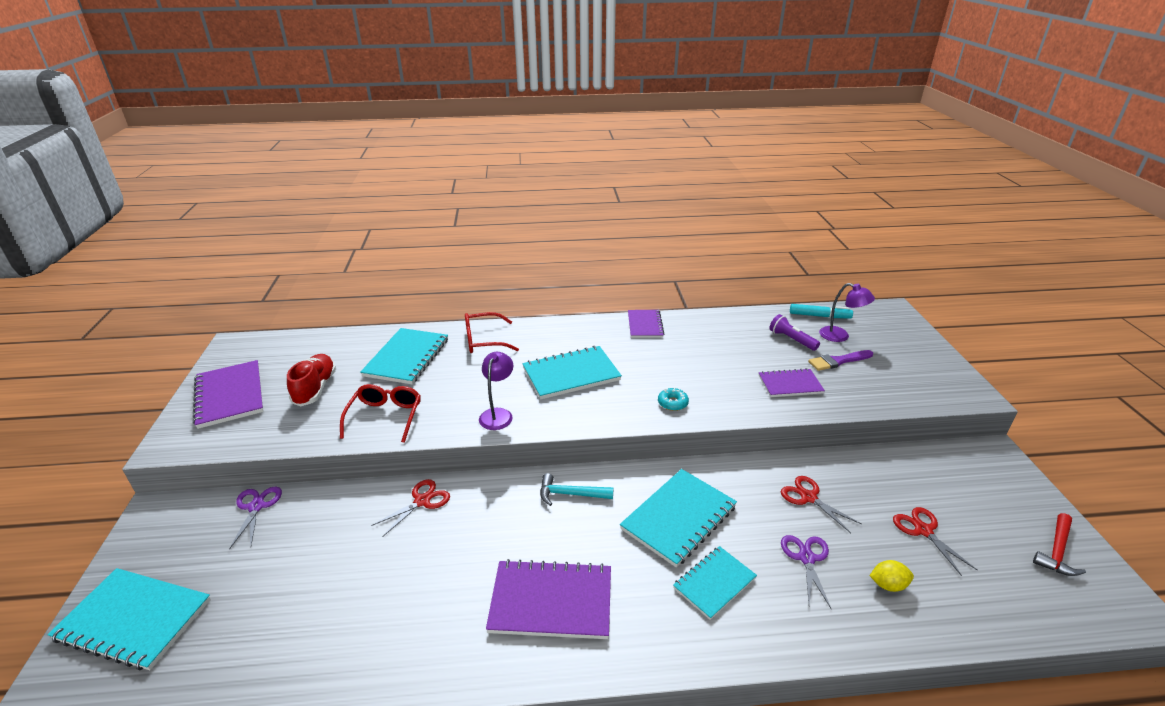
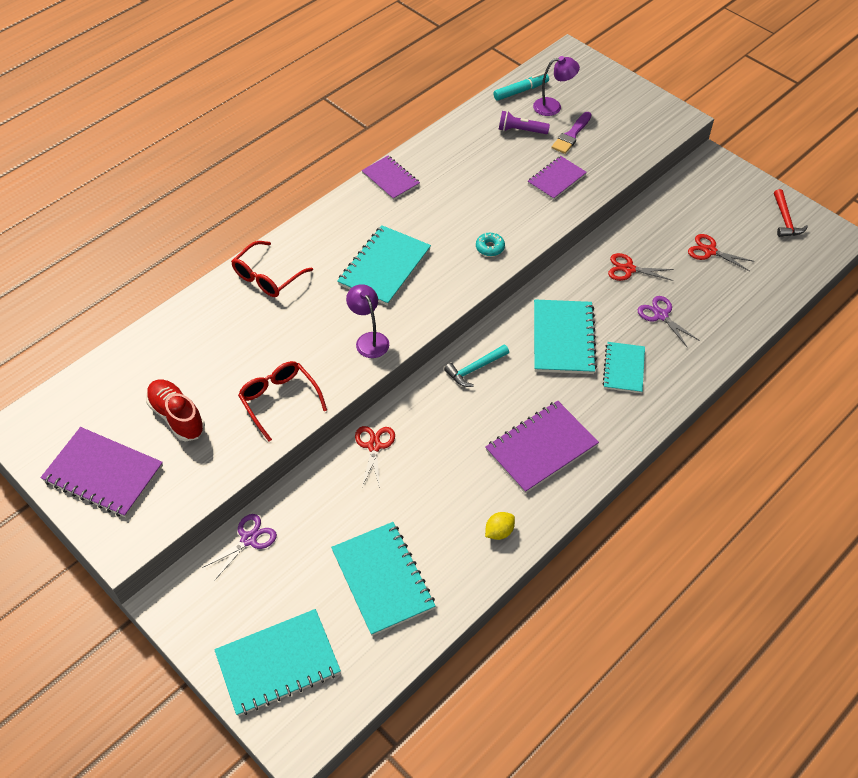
camera: 40 degrees left, 20 degrees up
(256, 507) = (249, 539): purple scissors -> purple scissors turned 90 degrees clockwise
(407, 358) = (219, 336): turquoise notebook -> turquoise notebook (383, 579)
(888, 585) = (716, 303): yellow lemon -> yellow lemon (499, 531)

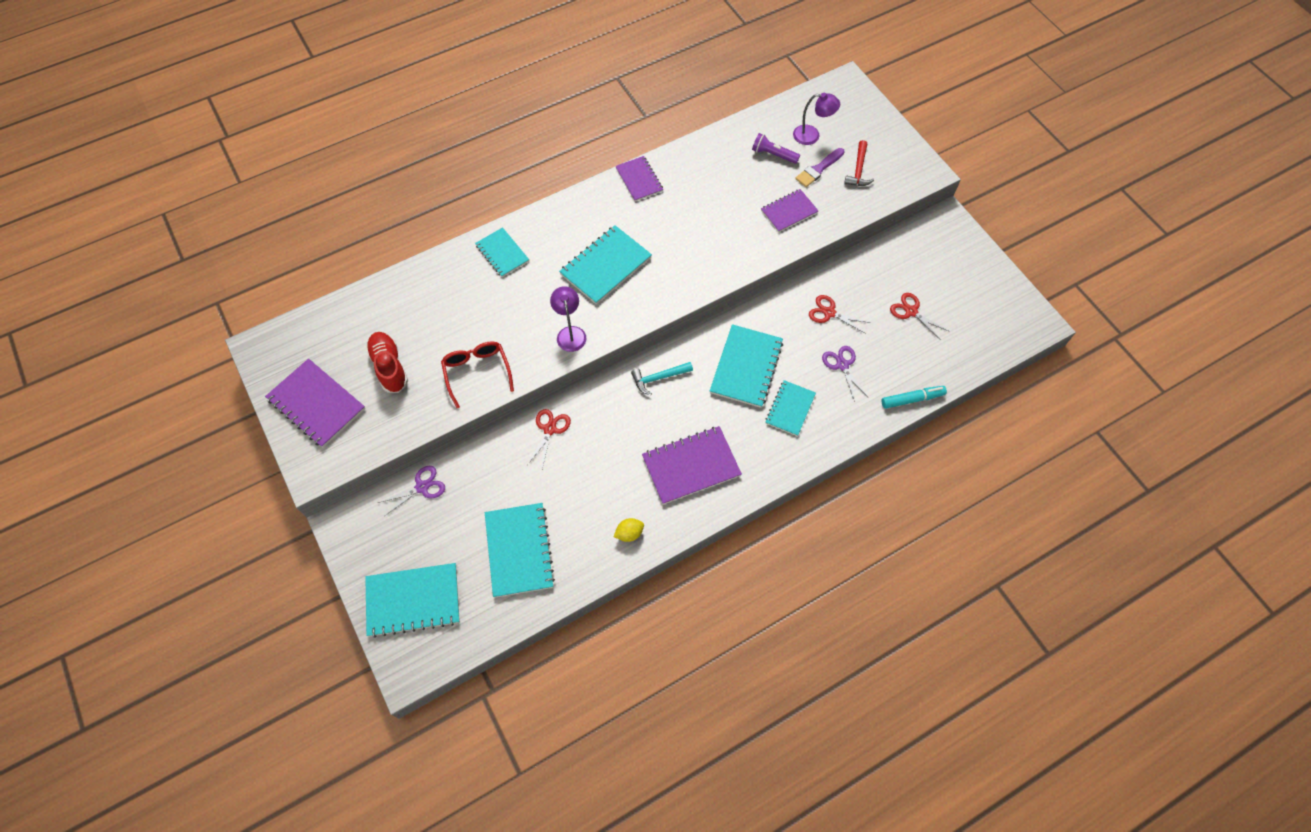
camera: 15 degrees right, 10 degrees up
(267, 277) = (502, 253): red glasses -> turquoise notebook
(490, 247) = (705, 267): turquoise donut -> none
(521, 91) = (787, 113): turquoise marker -> turquoise marker (912, 399)
(785, 220) = (995, 295): red hammer -> red hammer (858, 170)

